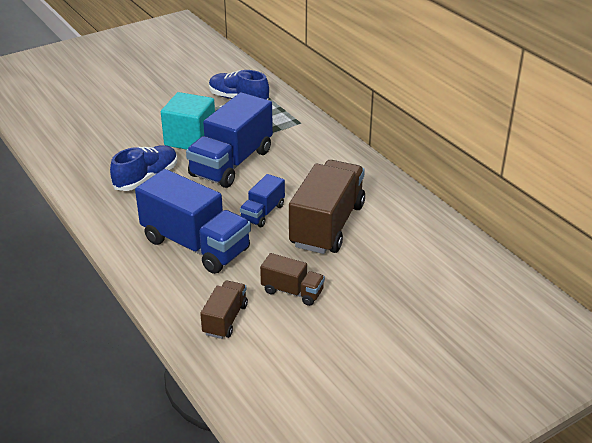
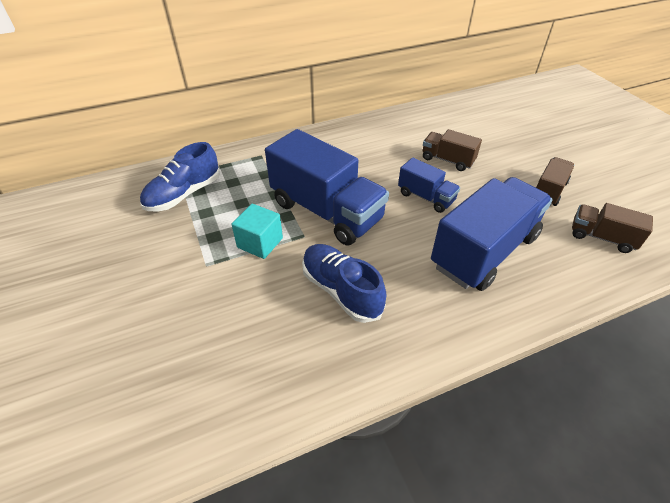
camera: 80 degrees left, 10 degrees up
(190, 139) = (260, 243): turquoise cube -> turquoise cube, size x0.64
(327, 225) = (447, 160): brown truck -> brown truck, size x0.51

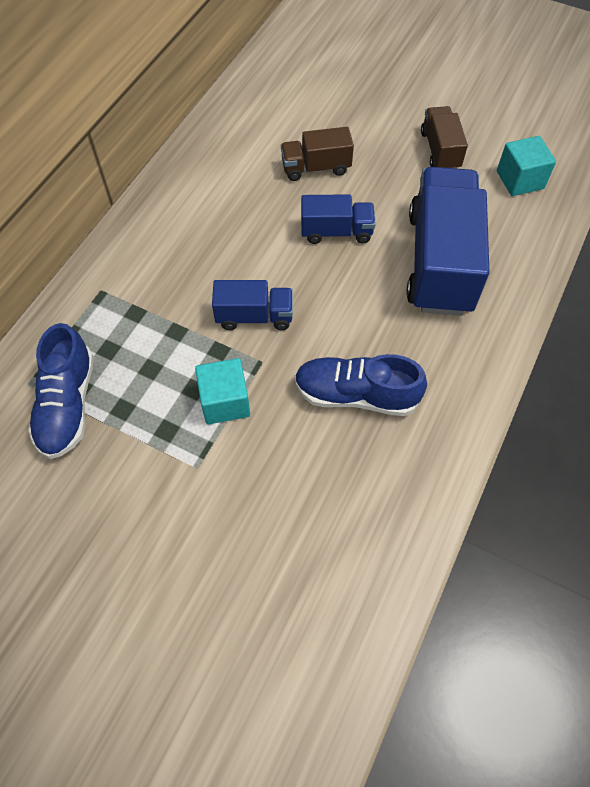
camera: 40 degrees left, 15 degrees up
(326, 211) = (254, 316): blue truck -> blue truck, size x0.51
(601, 237) = (520, 180): brown truck -> turquoise cube

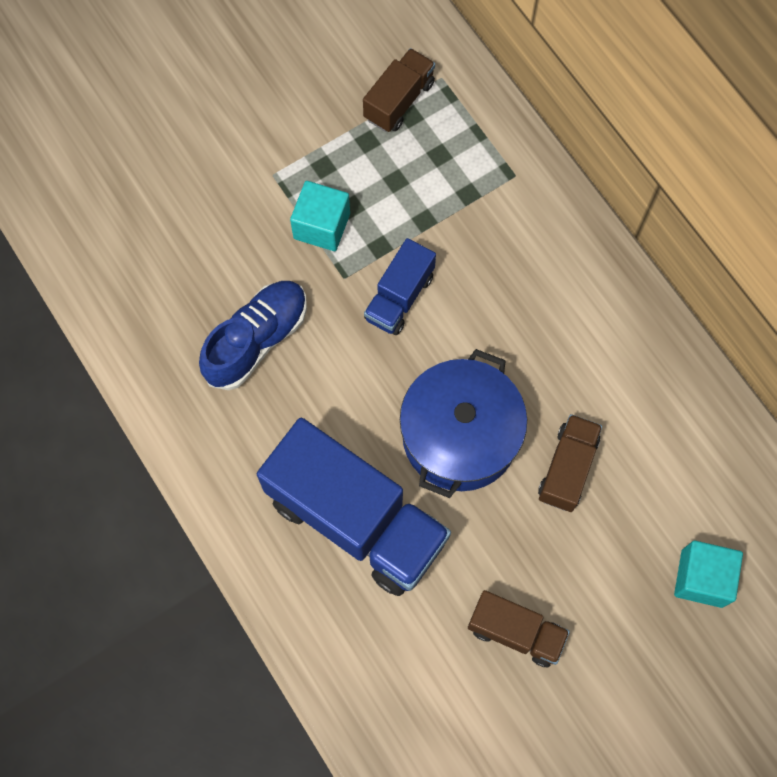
camera: 120 degrees right, 10 degrees up
(67, 405) = (399, 101): blue shoe -> brown truck
(336, 232) = (460, 436): blue truck -> blue pot
(520, 180) = (416, 696): turquoise cube -> turquoise cube (702, 578)

